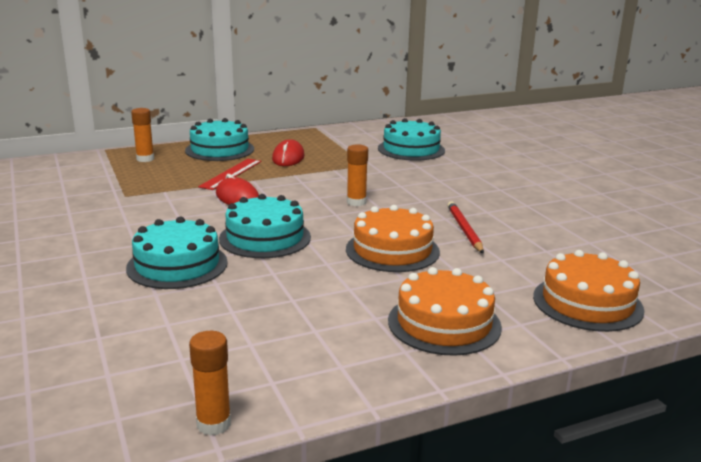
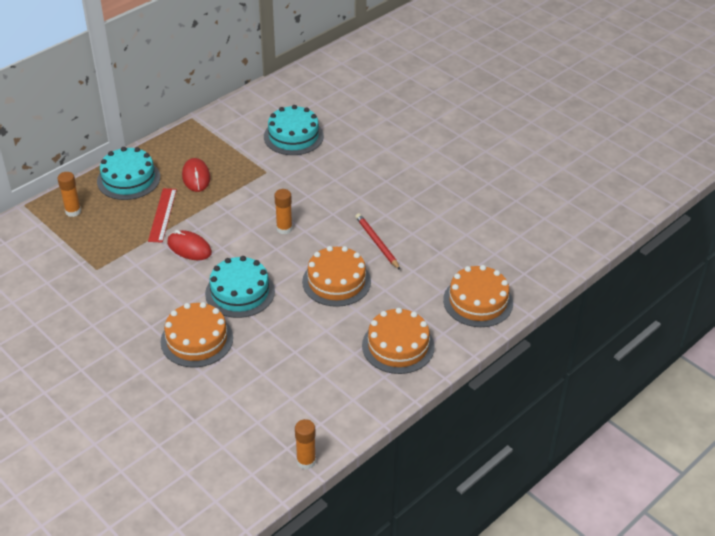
camera: 20 degrees left, 20 degrees up
(177, 265) = (197, 340): turquoise cake -> orange cake

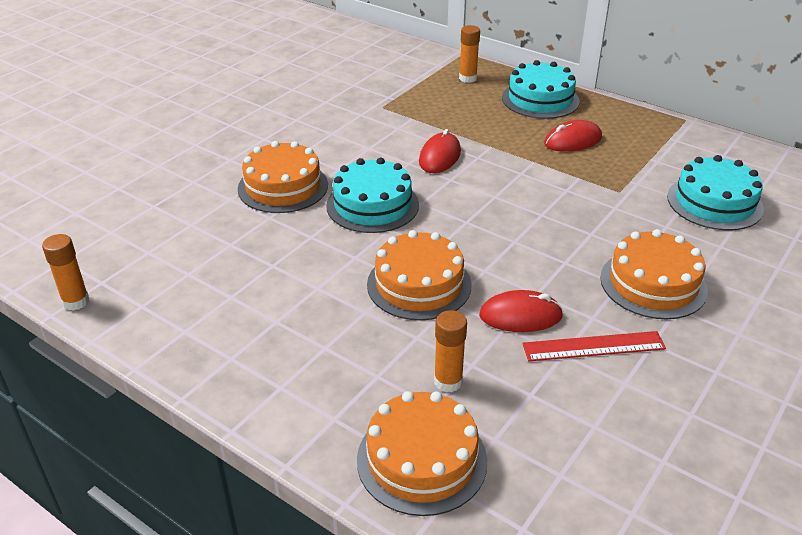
camera: 80 degrees right, 5 degrees down
(162, 215) = (490, 130): red ruler -> red ruler (593, 346)
(284, 229) = (509, 222): orange glue stick -> orange glue stick (448, 381)
(377, 243) = (520, 316): red pencil -> red mouse
(398, 346) = (296, 366): orange cake -> orange cake (653, 283)

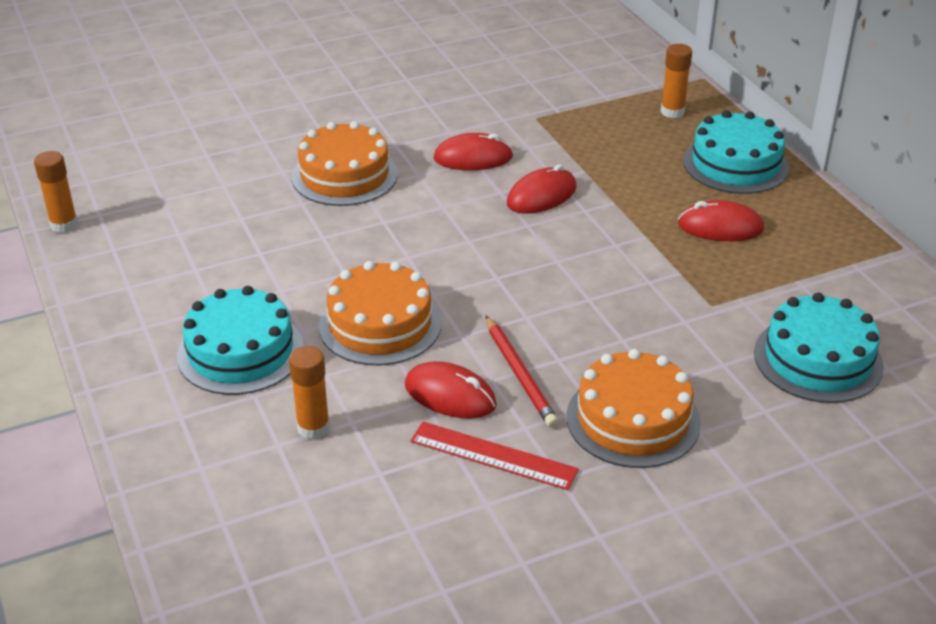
camera: 30 degrees right, 0 degrees up
(366, 146) = (473, 158): none -> red mouse
(372, 205) = (415, 225): turquoise cake -> turquoise cake (240, 351)
(421, 459) = (220, 485): orange cake -> none
(551, 282) = (519, 374): none -> red pencil

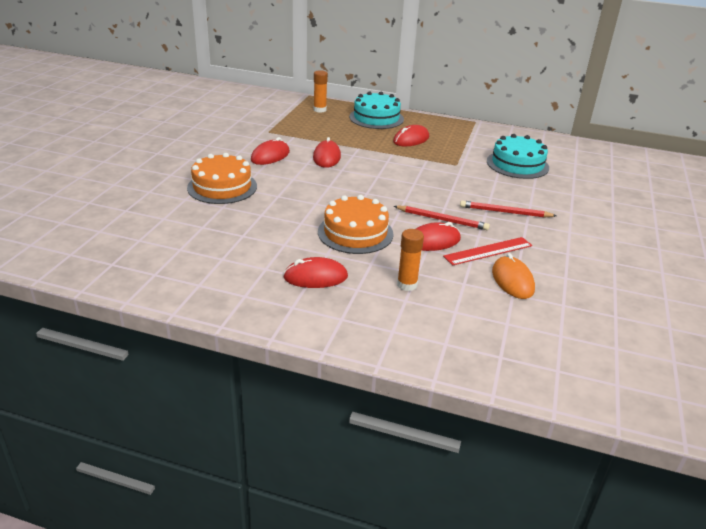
camera: 50 degrees left, 5 degrees down
(64, 225) = (98, 279): orange glue stick -> none
(240, 351) = (315, 277): turquoise cake -> red mouse
(444, 514) = (512, 280): none -> orange mouse
(633, 419) = (505, 212): orange cake -> red pencil

